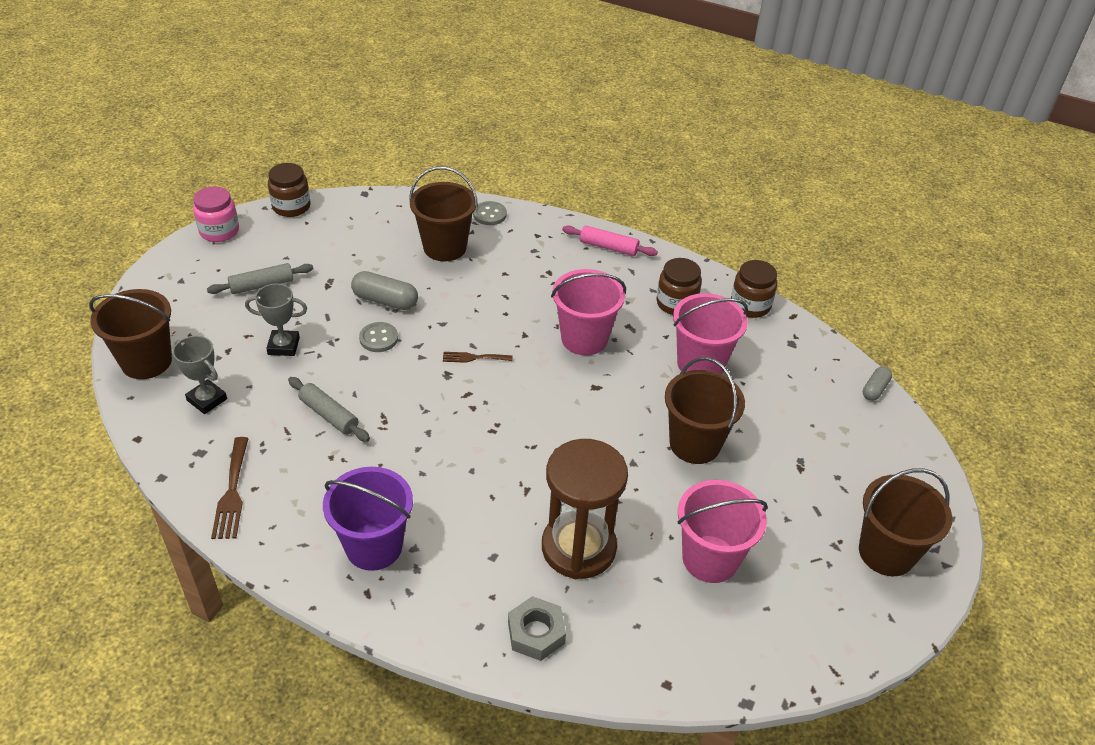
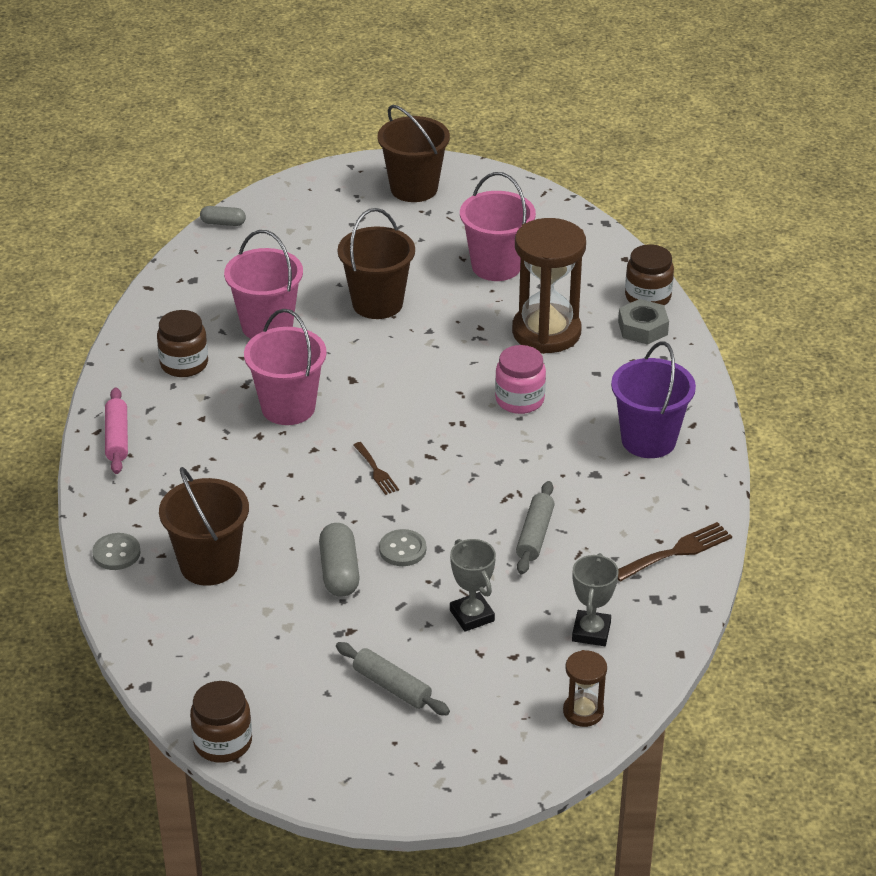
camera: 115 degrees left, 5 degrees down
(146, 361) = (583, 712): brown bucket -> brown hourglass
(219, 231) = (323, 785): pink jar -> pink jar (519, 400)
(750, 305) = (151, 316): brown jar -> brown jar (648, 297)

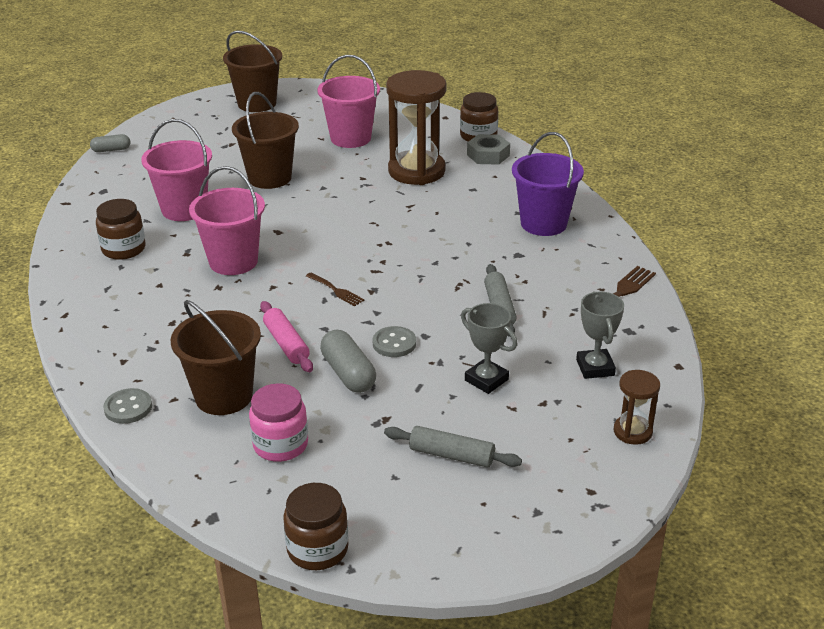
camera: 20 degrees left, 5 degrees down
(117, 438) = (86, 315): pink rolling pin -> pink rolling pin (286, 344)
(519, 400) = (424, 218): pink jar -> pink jar (280, 445)

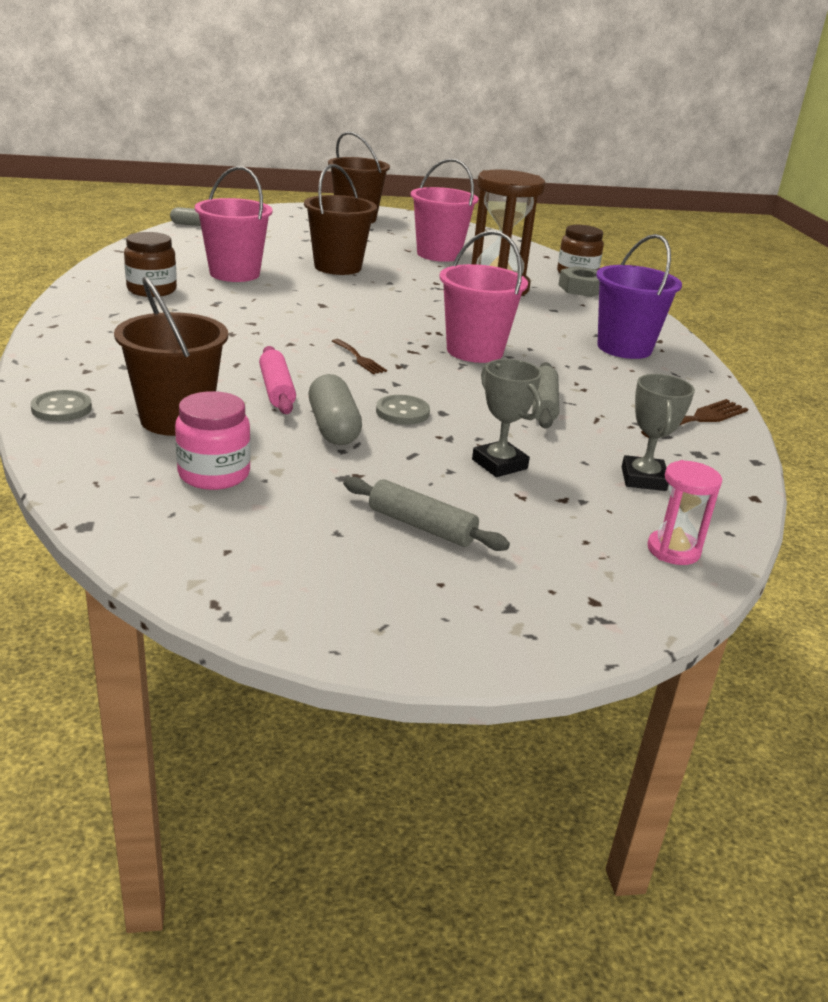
camera: 10 degrees right, 5 degrees down
(233, 261) = (260, 318): pink bucket -> pink bucket (474, 351)
(317, 549) = (195, 585): brown jar -> none
(632, 432) = (673, 550): brown hourglass -> pink hourglass

